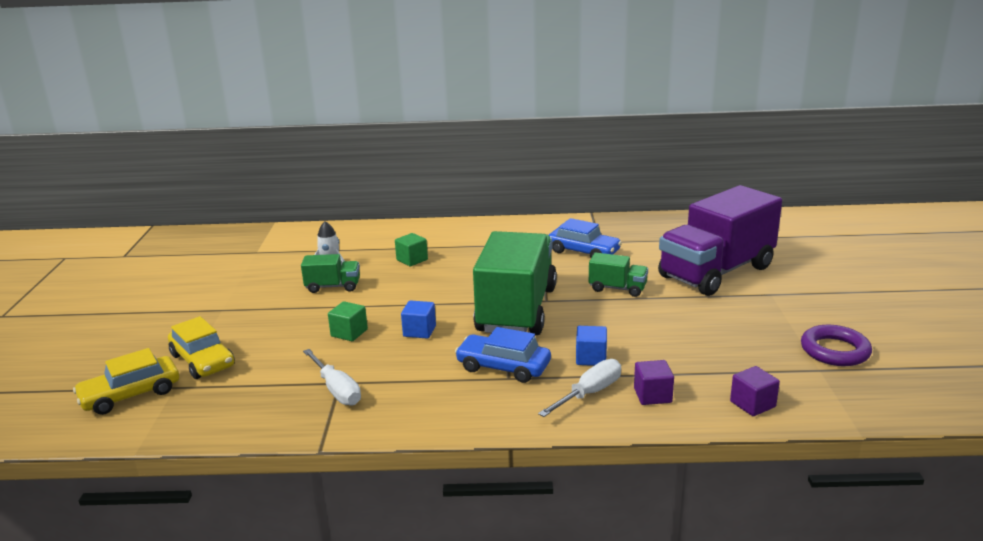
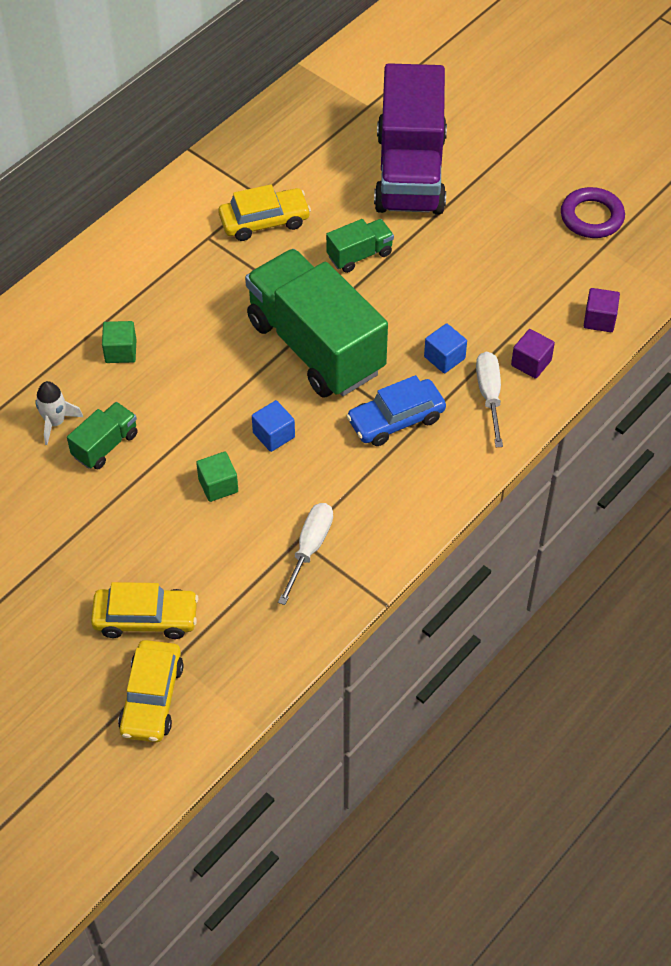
camera: 50 degrees left, 30 degrees up
(337, 390) = (310, 548): white screwdriver -> white screwdriver turned 75 degrees counterclockwise
(583, 251) = (264, 221): blue car -> yellow car

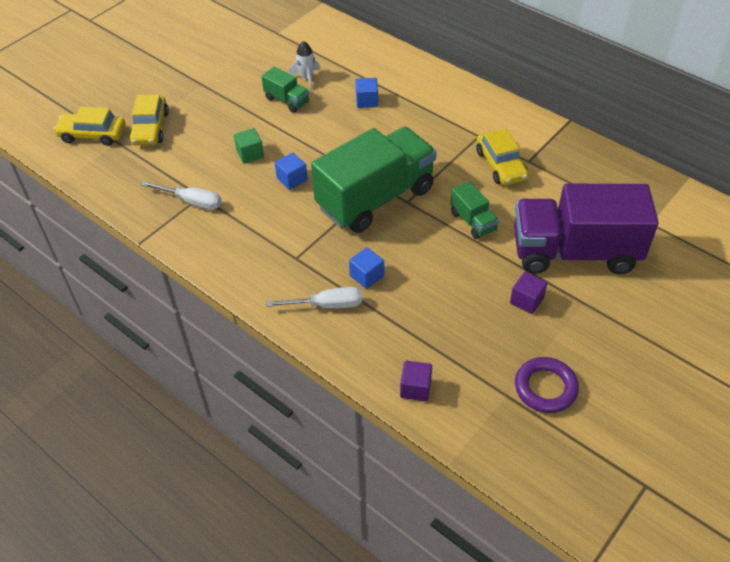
camera: 90 degrees right, 5 degrees down
(121, 351) = (367, 101): green cube -> blue cube
(396, 419) = (304, 246): blue car -> none
(531, 363) = (362, 334): purple cube -> purple cube (526, 300)

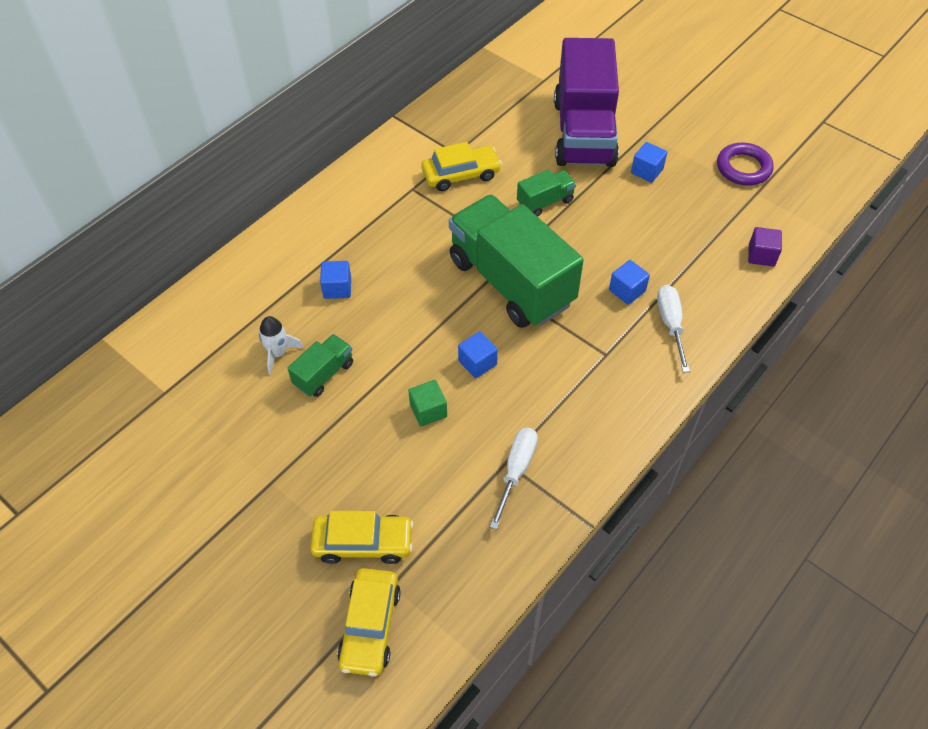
camera: 90 degrees left, 5 degrees up
(526, 300) = (647, 171): purple cube -> blue cube

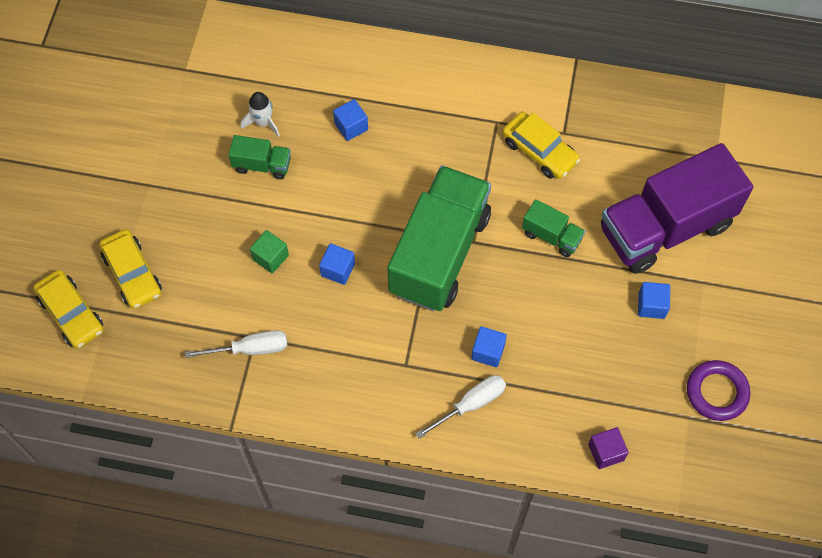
camera: 60 degrees right, 10 degrees up
(370, 626) = (71, 314): yellow car -> yellow car turned 105 degrees counterclockwise

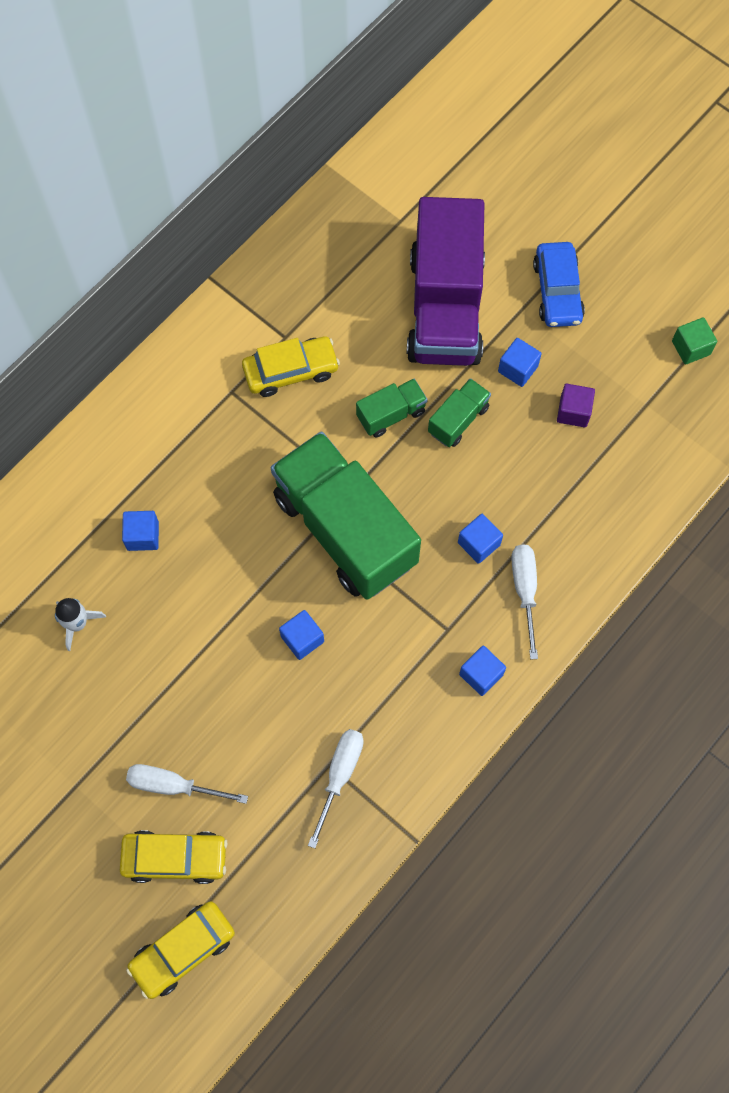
camera: 60 degrees left, 5 degrees up
(71, 314) = (183, 950): yellow car -> yellow car turned 150 degrees clockwise
(182, 244) = (172, 785): none -> white screwdriver
(262, 165) = (129, 651): green truck -> green truck (458, 420)
(270, 257) = (246, 700): green cube -> green cube (691, 348)
(384, 407) = (481, 674): none -> blue cube
(606, 452) = (641, 496): purple cube -> purple cube (573, 412)
(717, 392) = (636, 365): purple ring -> none
(739, 300) = (557, 291): none -> blue car

